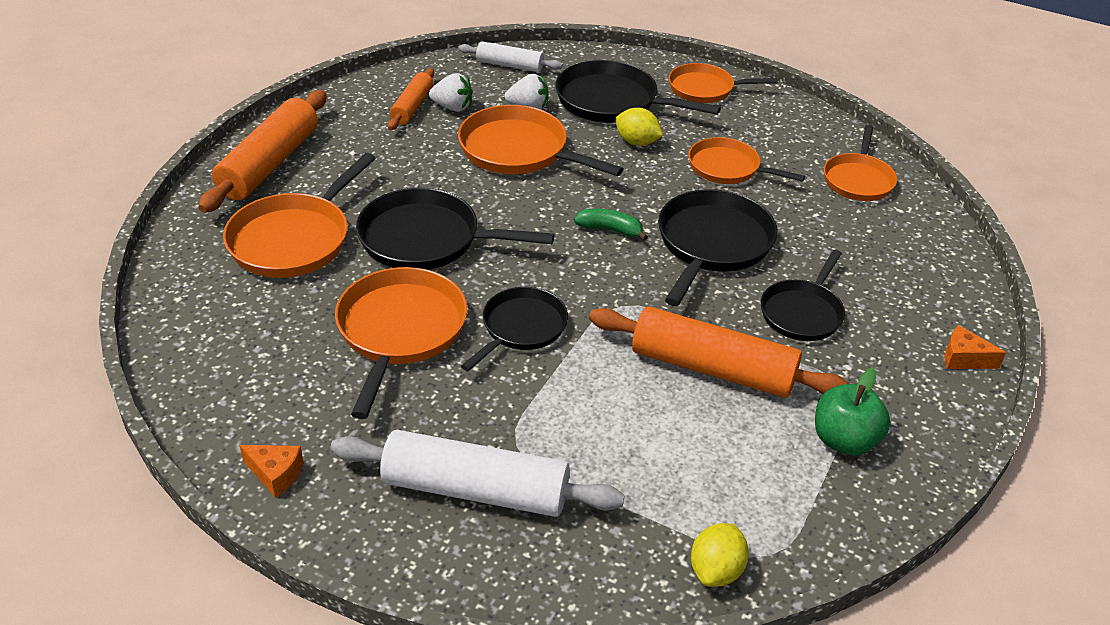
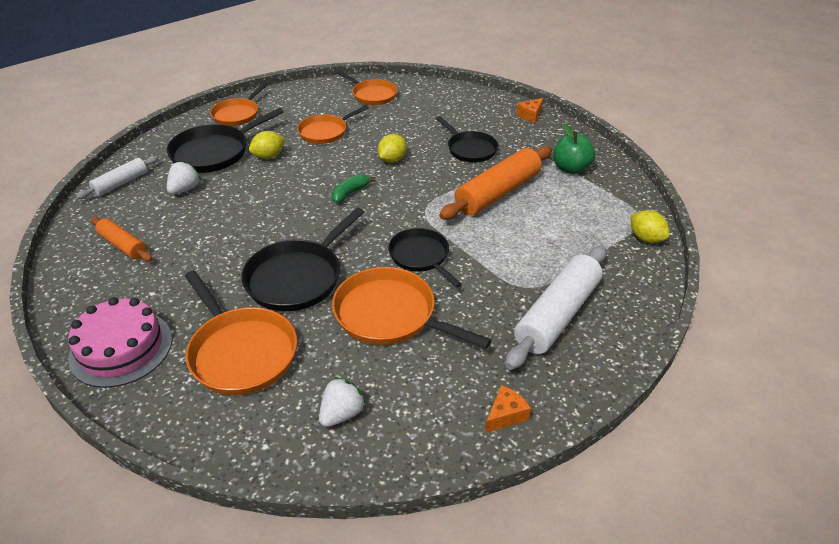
camera: 65 degrees left, 0 degrees up
(269, 164) = (121, 348): orange rolling pin -> pink cake
(453, 107) = (146, 224): white strawberry -> white strawberry (342, 414)
(519, 151) = (232, 207): orange pan -> none
(712, 244) = (392, 160): black pan -> yellow lemon

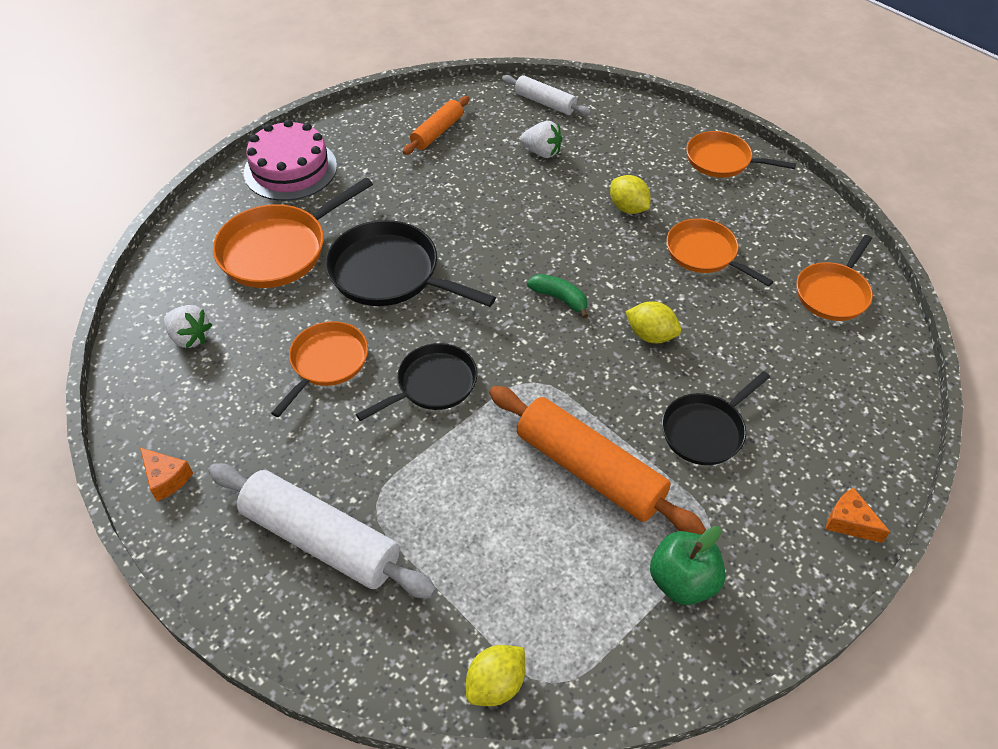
camera: 85 degrees right, 10 degrees up
(214, 152) = (624, 159): black pan -> none
(390, 315) = (327, 363): orange pan -> orange pan, size x0.66

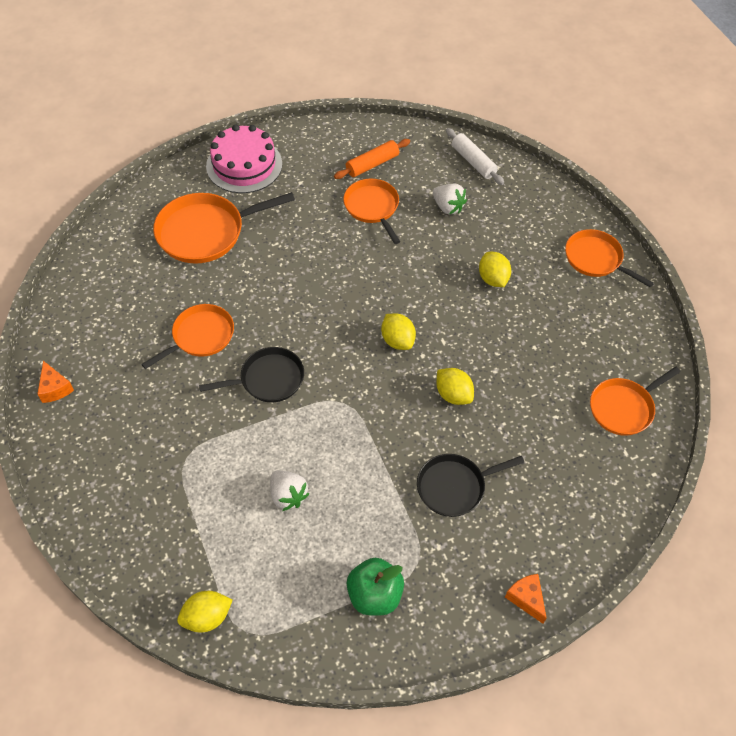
camera: 20 degrees right, 5 degrees up
(190, 337) = (114, 284): white strawberry -> white strawberry (288, 495)
(321, 540) = (137, 470): white rolling pin -> none
(390, 273) = (278, 278): black pan -> none
(559, 298) = (397, 340): green banana -> yellow lemon
(589, 470) = (350, 487): orange rolling pin -> none
(704, 253) = (534, 339): orange pan -> orange pan (372, 207)

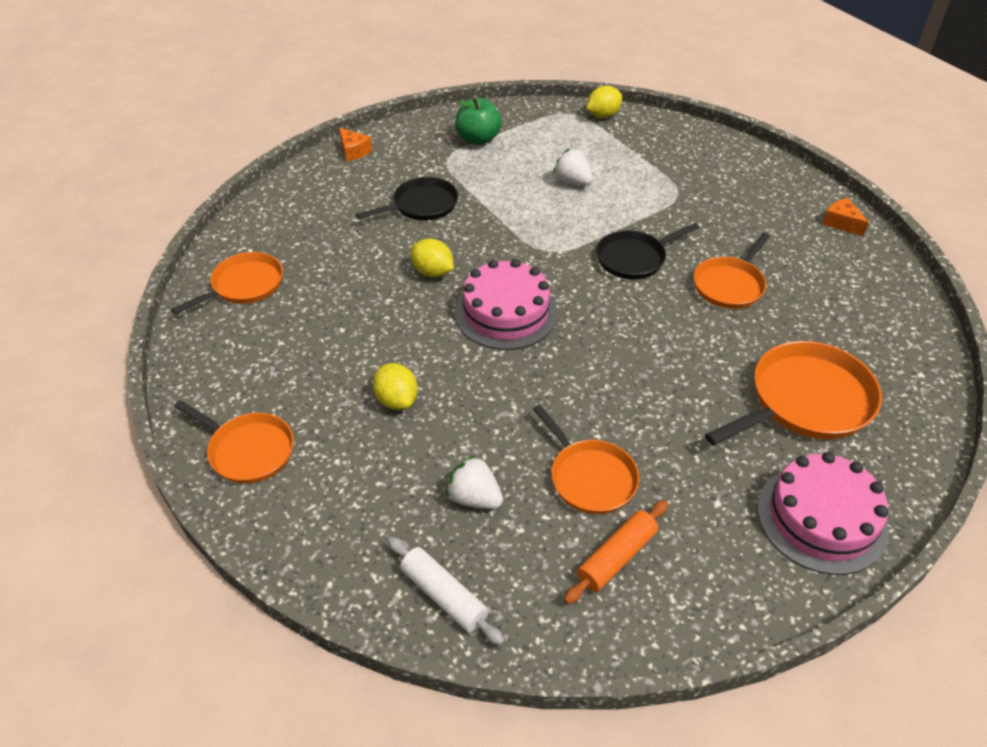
camera: 170 degrees right, 10 degrees down
(397, 340) = (506, 312): yellow lemon -> pink cake

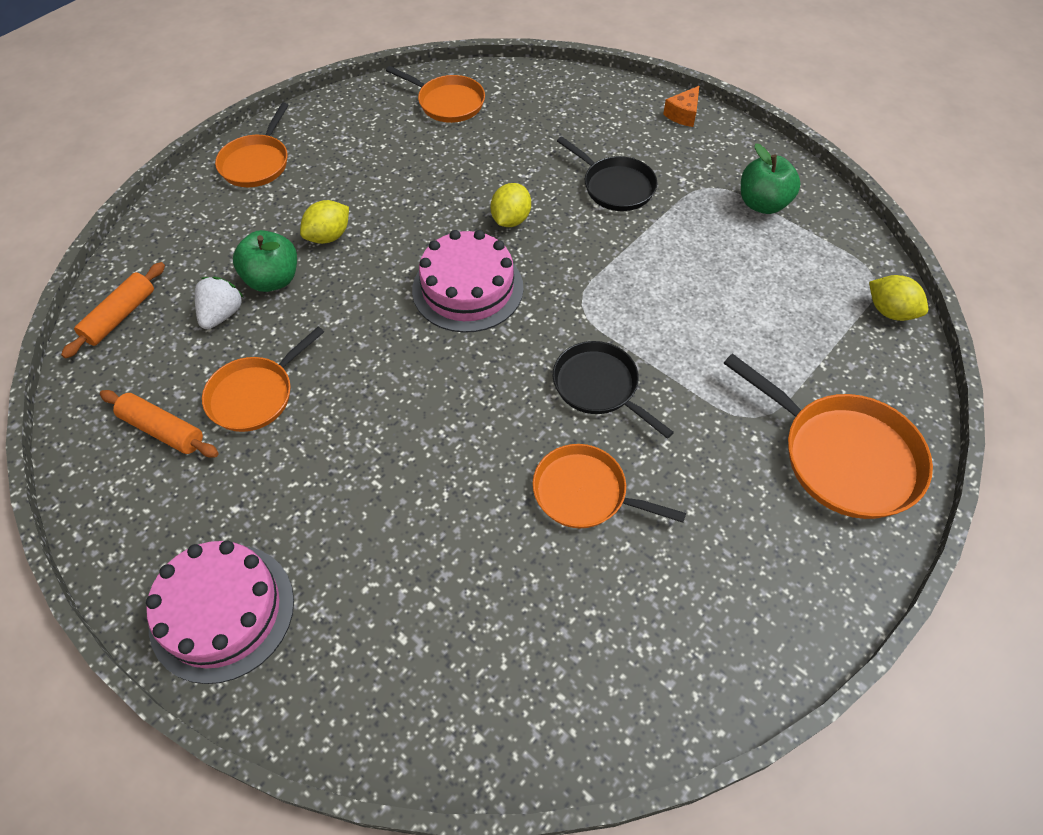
camera: 75 degrees right, 10 degrees up
(440, 451) = (273, 279): none -> green apple
(444, 596) = (120, 316): white rolling pin -> orange rolling pin
(572, 182) = (723, 304): white strawberry -> none
(805, 401) = (397, 590): orange pan -> orange pan (842, 456)
(841, 223) = (781, 630): orange cheese -> none

